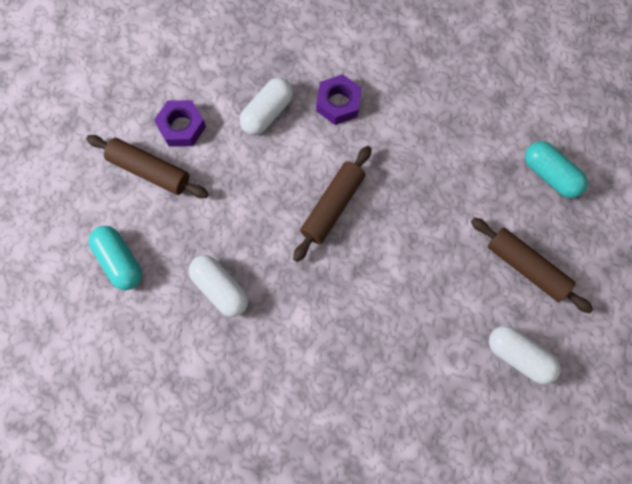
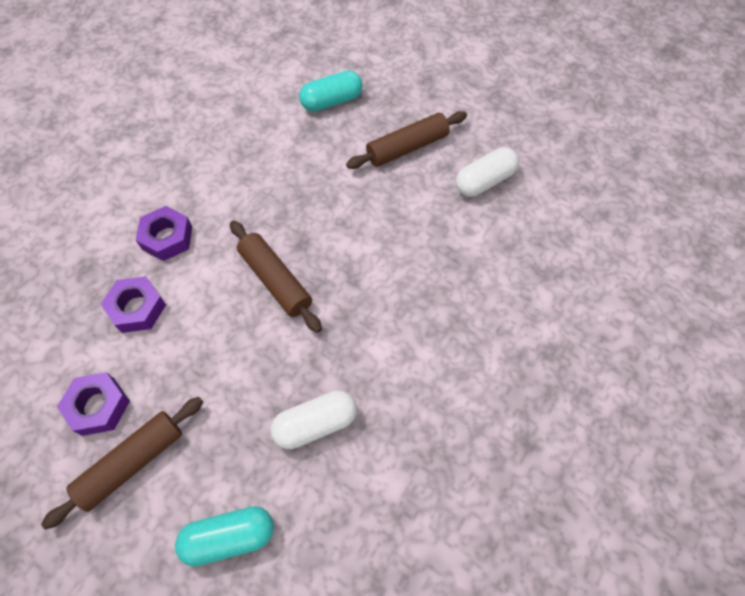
camera: 70 degrees left, 10 degrees down
(267, 113) = (137, 308): white capsule -> purple nut

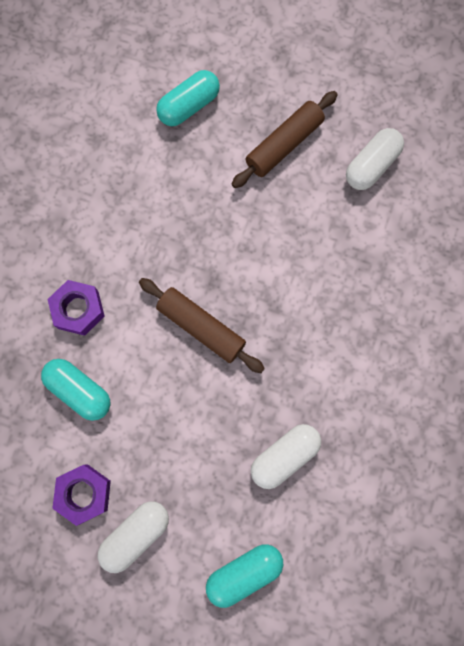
camera: 15 degrees left, 15 degrees up
(132, 462) = (136, 534): brown rolling pin -> white capsule
(137, 308) = (79, 391): purple nut -> turquoise capsule

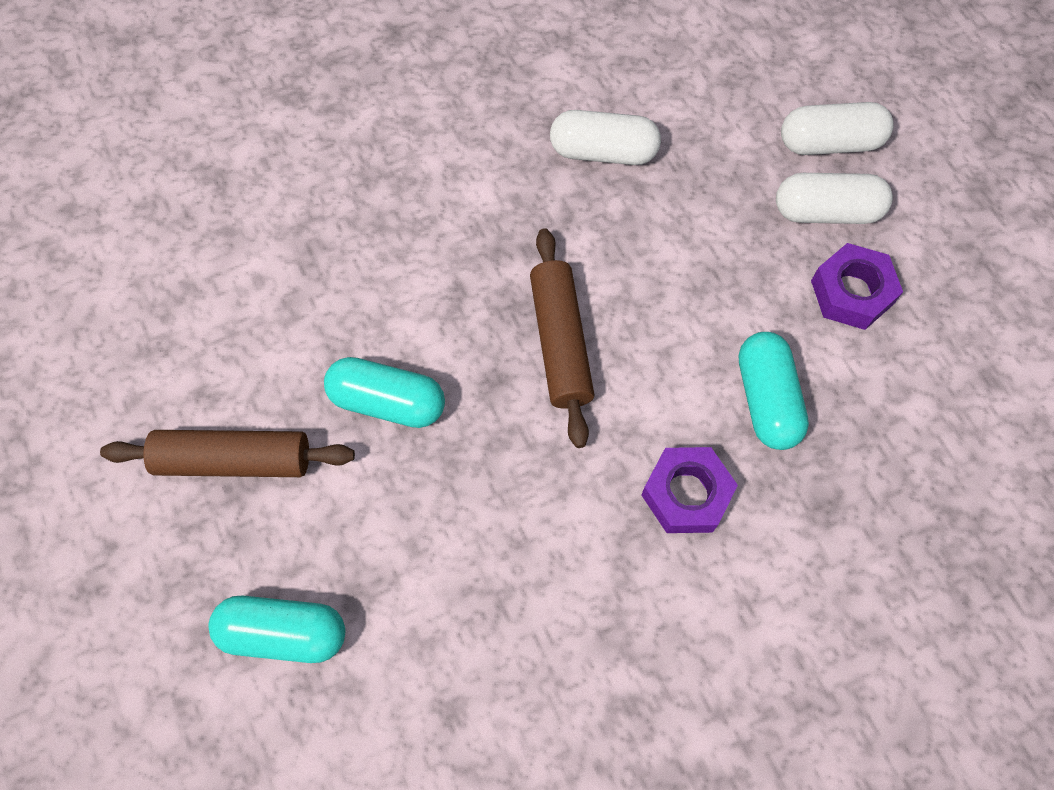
camera: 135 degrees left, 10 degrees down
(244, 572) = (744, 97): turquoise capsule -> turquoise capsule (388, 402)
(371, 166) = (173, 339): white capsule -> white capsule (830, 143)

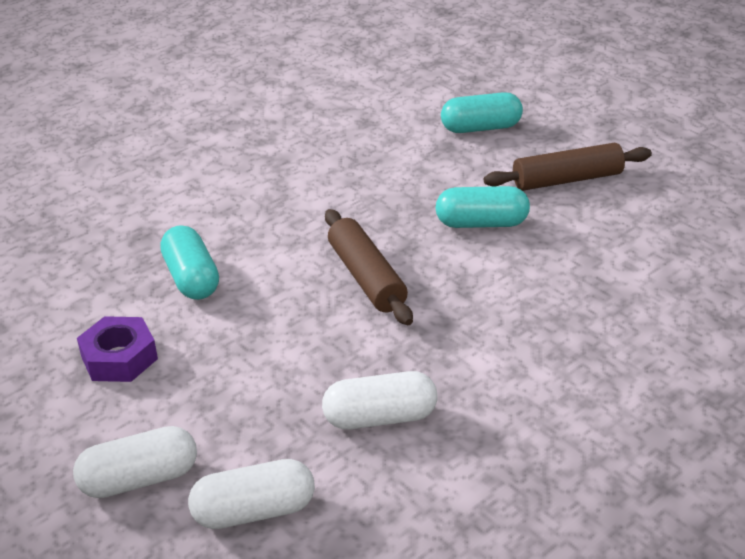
camera: 165 degrees right, 30 degrees down
(686, 494) = (246, 222): purple nut -> none
(826, 211) = (143, 415): white capsule -> white capsule (254, 511)

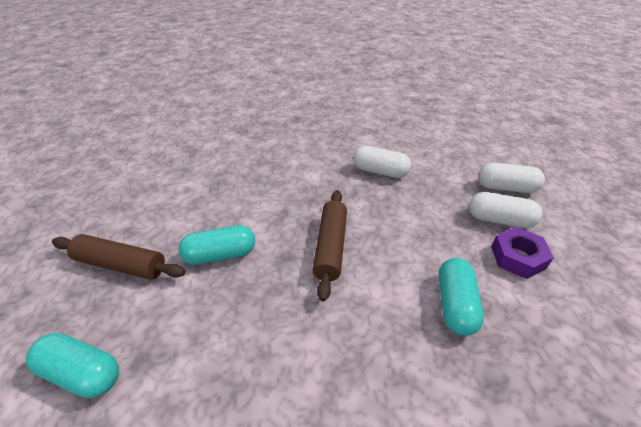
camera: 150 degrees left, 5 degrees up
(254, 511) = (454, 160): white capsule -> white capsule (499, 220)
(481, 223) = (220, 255): turquoise capsule -> turquoise capsule turned 45 degrees counterclockwise

